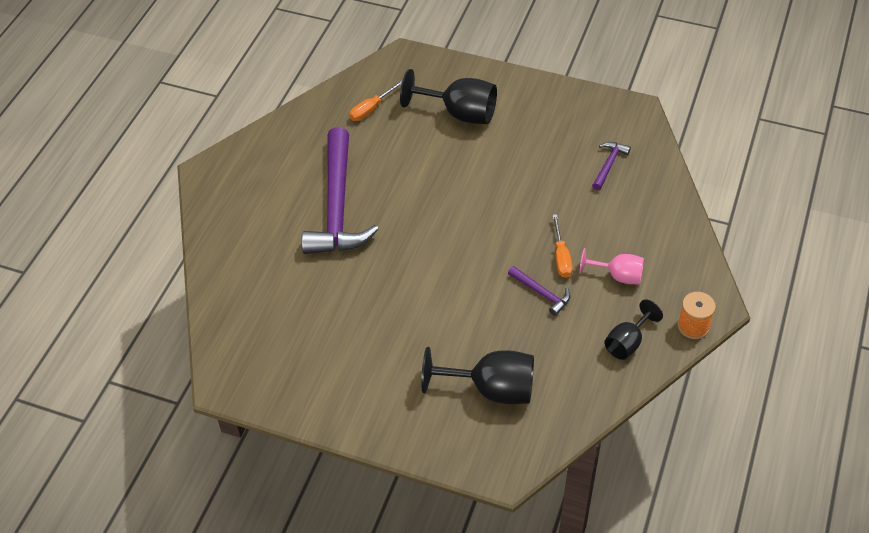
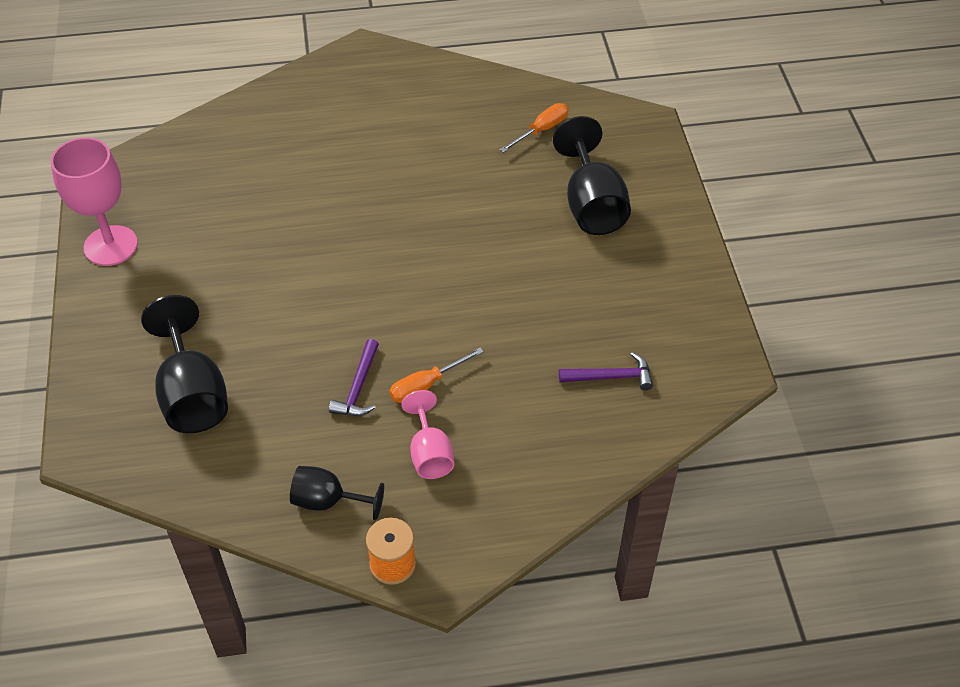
camera: 60 degrees right, 0 degrees up
(306, 397) = (110, 246): none -> pink goblet
(337, 206) = (379, 163): purple hammer -> none
(371, 109) = (541, 130): orange screwdriver -> orange screwdriver turned 120 degrees clockwise

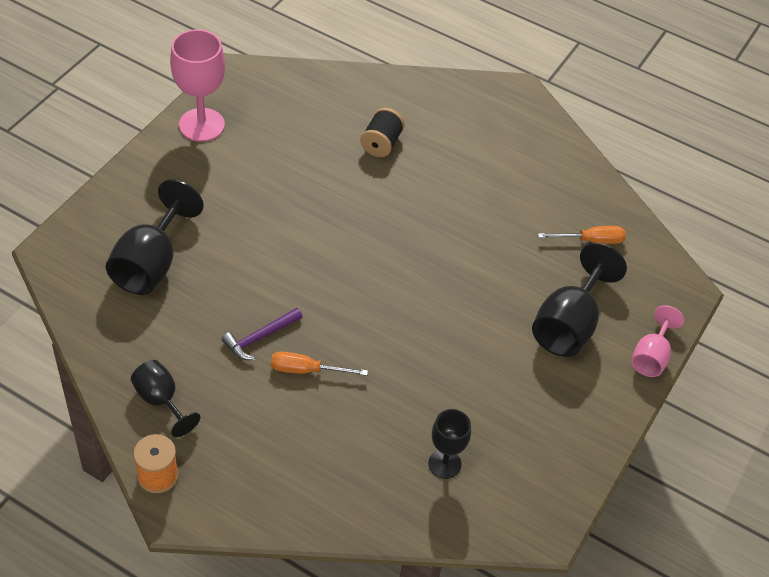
camera: 35 degrees right, 0 degrees up
(293, 161) = (381, 144): none -> black spool
(430, 453) = (259, 420): pink goblet -> pink goblet (651, 357)
(611, 377) = (444, 464): purple hammer -> black goblet

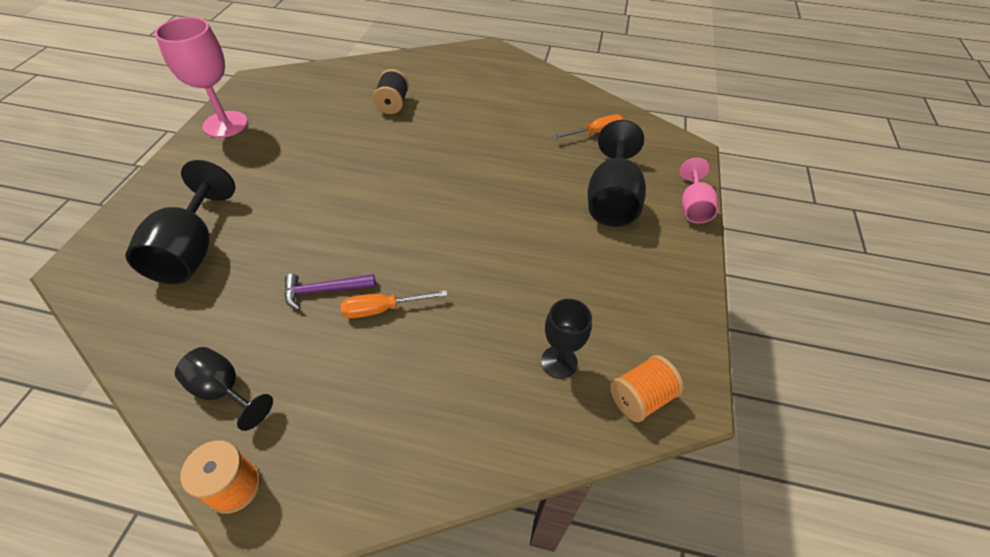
camera: 15 degrees left, 0 degrees up
(259, 337) = (324, 290): purple hammer -> purple hammer turned 45 degrees clockwise
(502, 514) = (640, 398): none -> orange spool

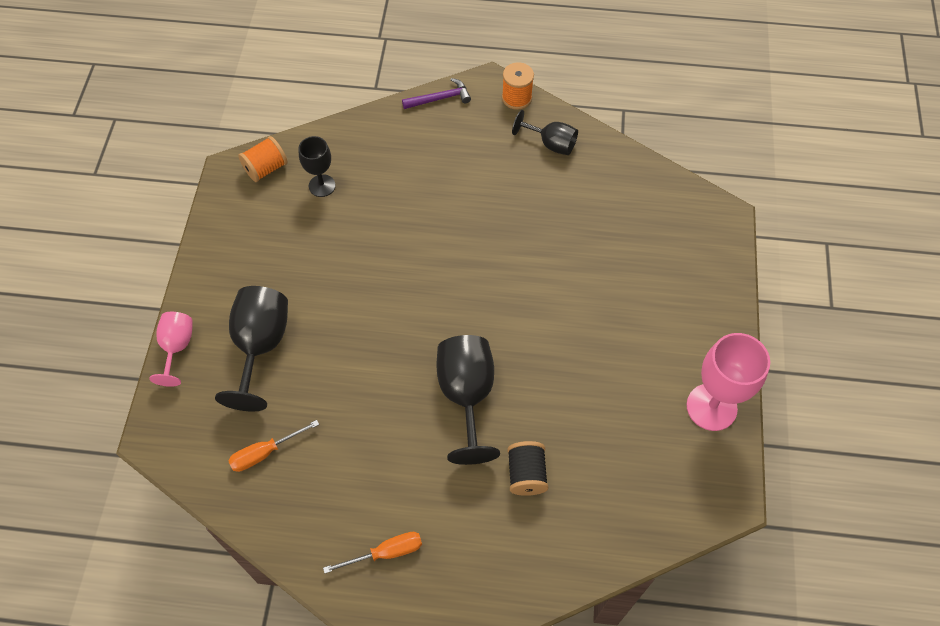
camera: 175 degrees right, 10 degrees up
(192, 251) = (641, 242): black goblet -> black goblet (467, 395)
(324, 290) = (513, 219): purple hammer -> purple hammer (440, 98)
(382, 309) = (461, 210): orange screwdriver -> orange screwdriver (386, 553)

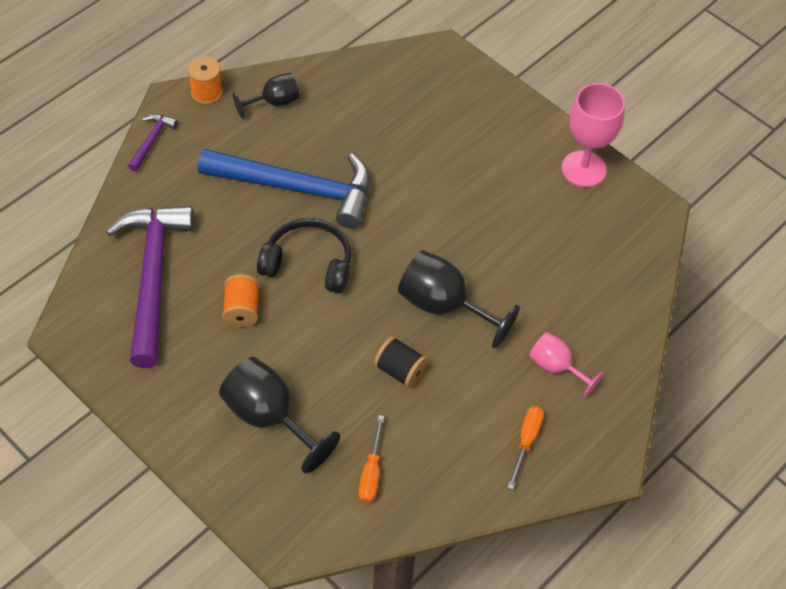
camera: 55 degrees left, 5 degrees down
(177, 347) = (211, 480): pink goblet -> pink goblet (556, 367)
(266, 168) = (91, 306): orange spool -> orange spool (242, 310)
(322, 186) = (153, 277): black goblet -> purple hammer
(422, 272) = (308, 263): none -> black headphones
(485, 216) = (298, 189): none -> blue hammer
(526, 474) = (539, 312): black spool -> black spool (400, 370)

